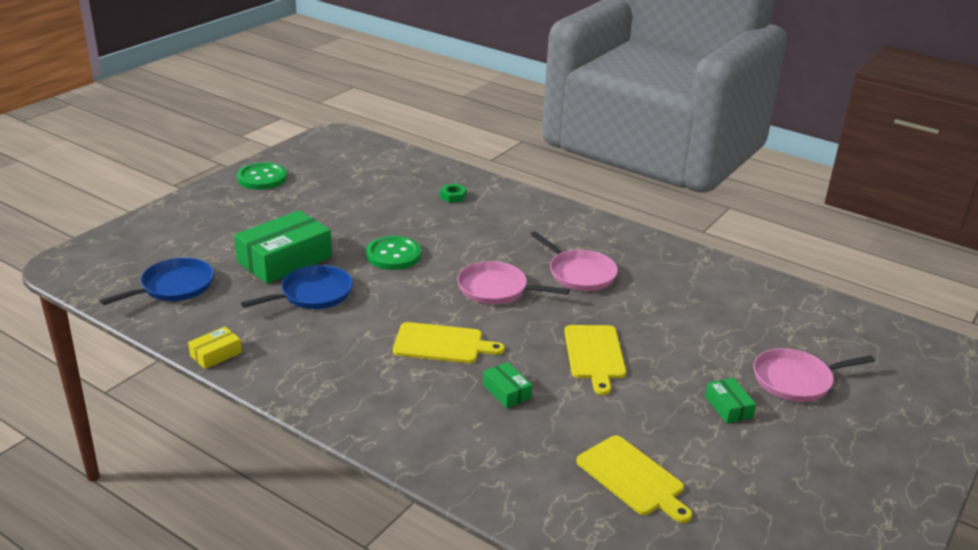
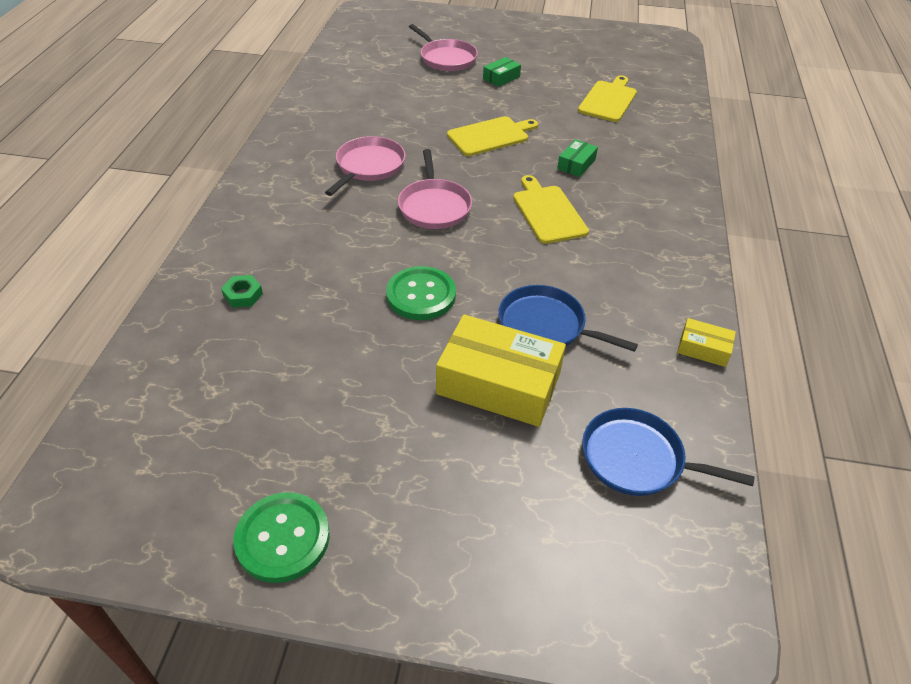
camera: 115 degrees left, 15 degrees up
(284, 259) = (498, 383): green box -> yellow box

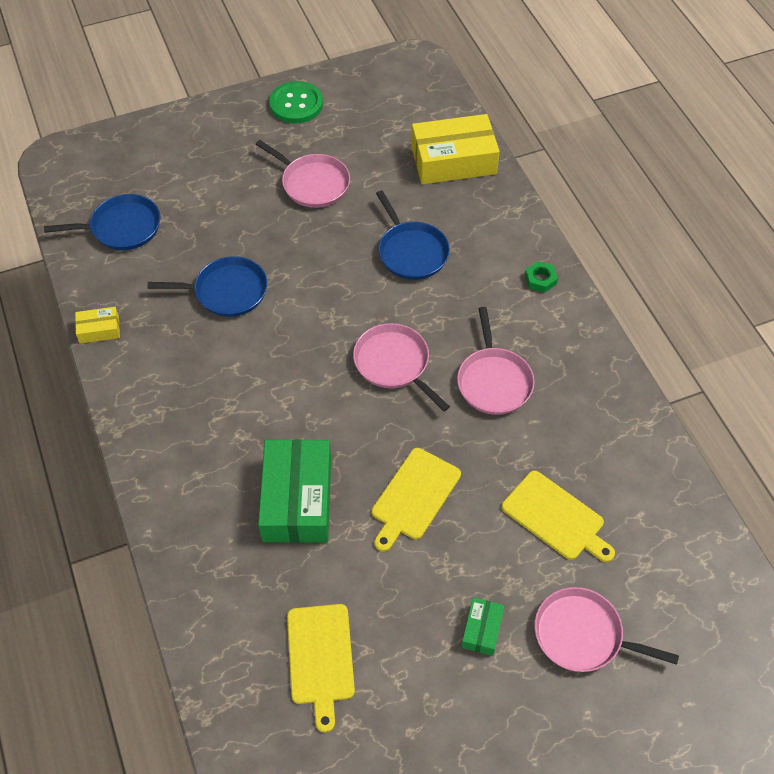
camera: 150 degrees right, 10 degrees up
(243, 295) = (459, 209): green nut -> green nut (540, 279)
(332, 279) = (411, 251): none -> blue pan
(364, 400) = (312, 183): none -> pink pan
(421, 295) = (335, 271): green button -> none
(498, 383) = (235, 233): yellow box -> yellow box (453, 160)
(548, 212) = (288, 411): yellow cutting board -> yellow cutting board (556, 518)
(576, 164) = (297, 499): green box -> green box, size x2.14

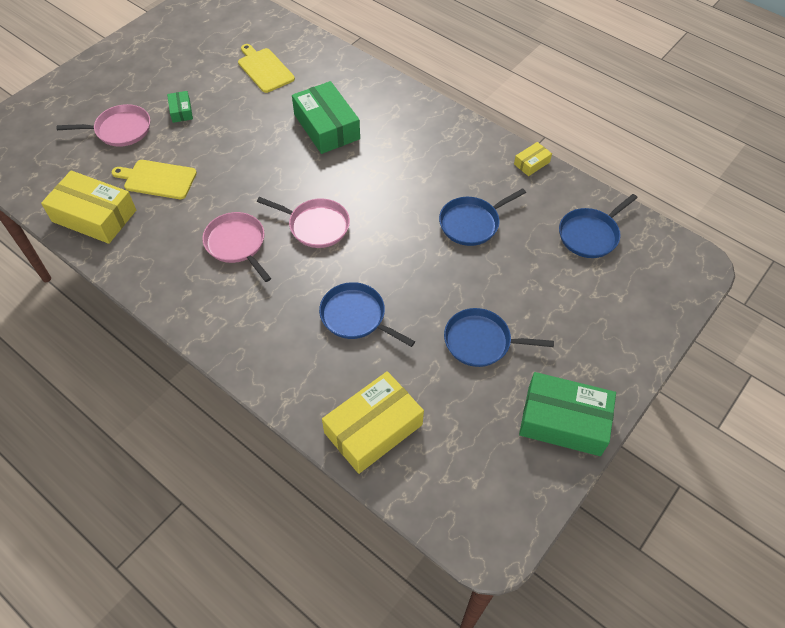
camera: 150 degrees right, 0 degrees up
(296, 104) = (563, 421): green button -> green box
(312, 183) = (481, 341): pink pan -> blue pan
(414, 497) = (255, 155): yellow cutting board -> none
(540, 279) = (235, 340): green nut -> none
(652, 497) = (94, 216): none -> yellow box

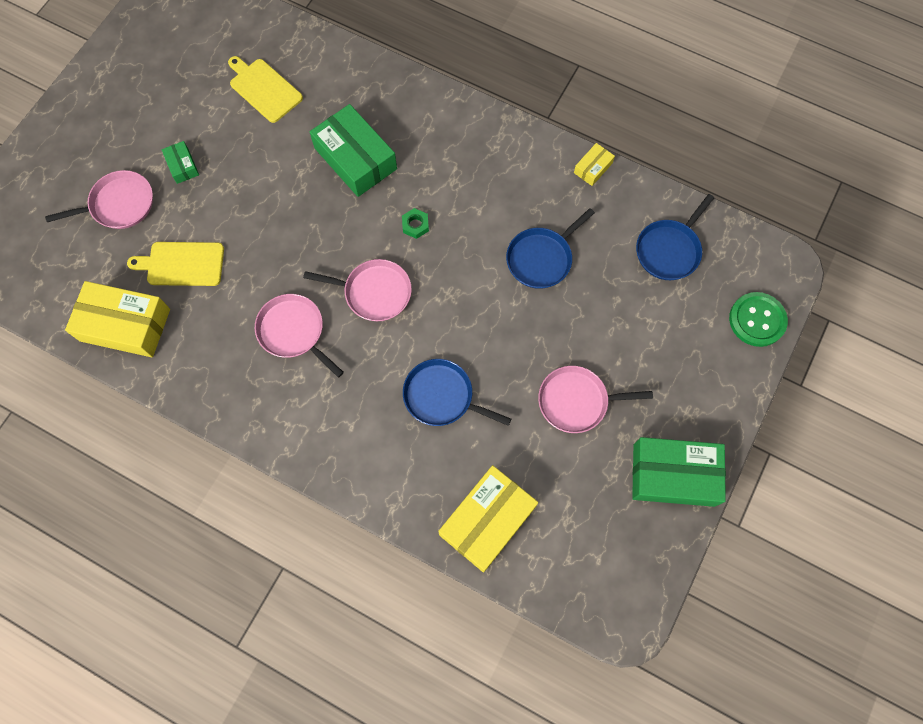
camera: 10 degrees left, 15 degrees up
(365, 181) = (415, 225): none -> green nut
(481, 341) = (577, 401): blue pan -> pink pan
(665, 303) = (757, 320): none -> green button

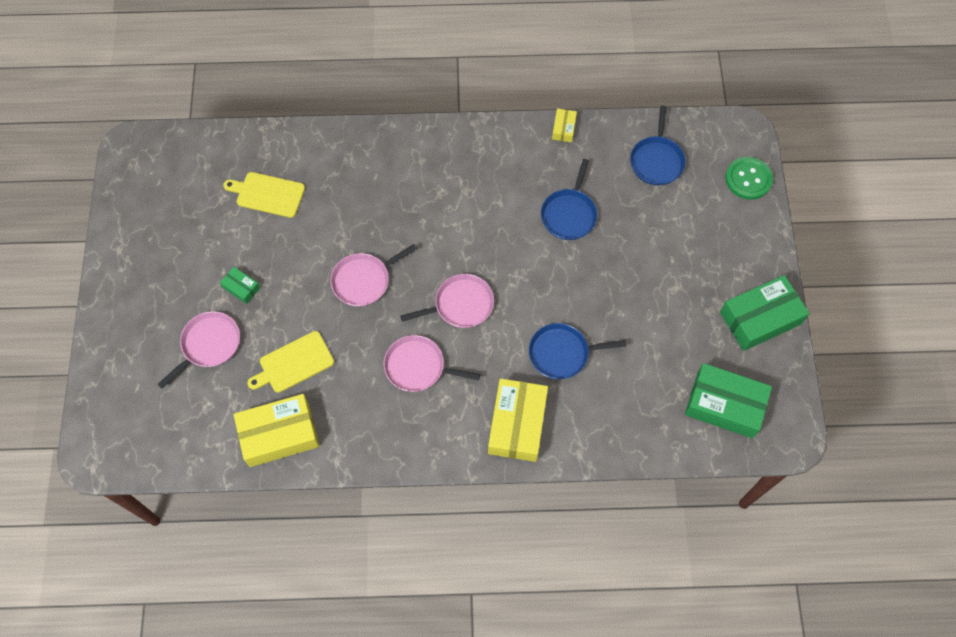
camera: 30 degrees left, 5 degrees down
(355, 158) = (378, 211): green box -> green box (724, 405)
(415, 225) = (459, 238): green nut -> none
(487, 521) = (653, 423): yellow box -> yellow box (517, 424)
(577, 401) = (661, 303): pink pan -> pink pan (364, 280)

